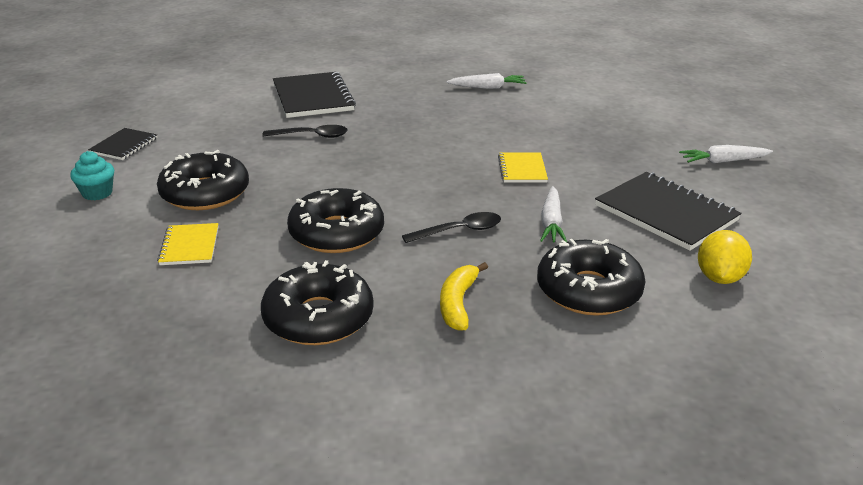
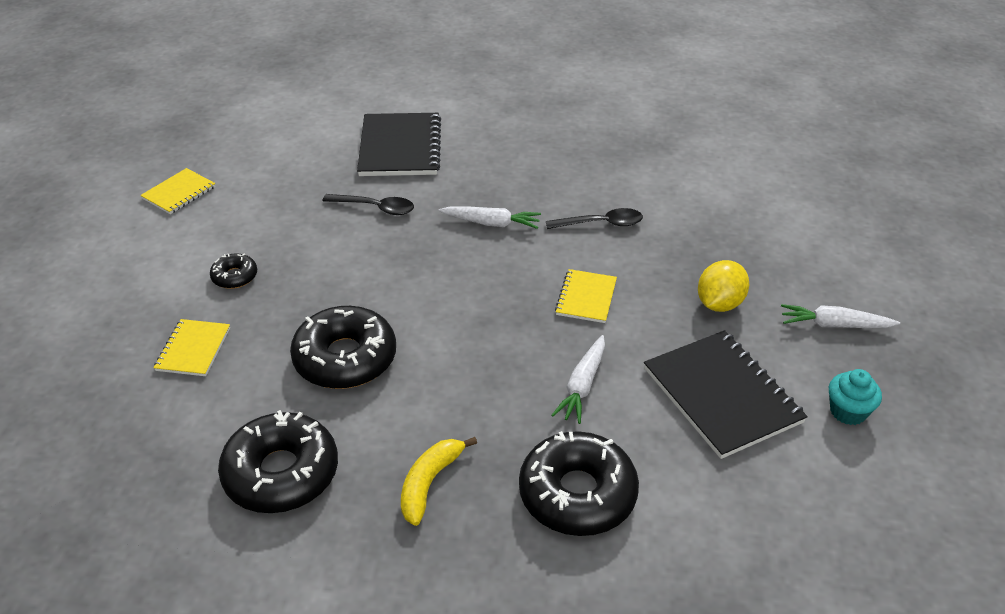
camera: 15 degrees right, 10 degrees up
(97, 193) = (130, 258): turquoise cupcake -> turquoise cupcake (848, 411)
(124, 145) = (179, 193): black notebook -> yellow notebook
(205, 193) = (234, 276): black donut -> black donut, size x0.49
(459, 231) = (475, 379): black spoon -> black spoon (601, 224)
(488, 87) = (604, 159): white carrot -> white carrot (491, 223)
(719, 278) = (736, 505): yellow lemon -> yellow lemon (719, 304)

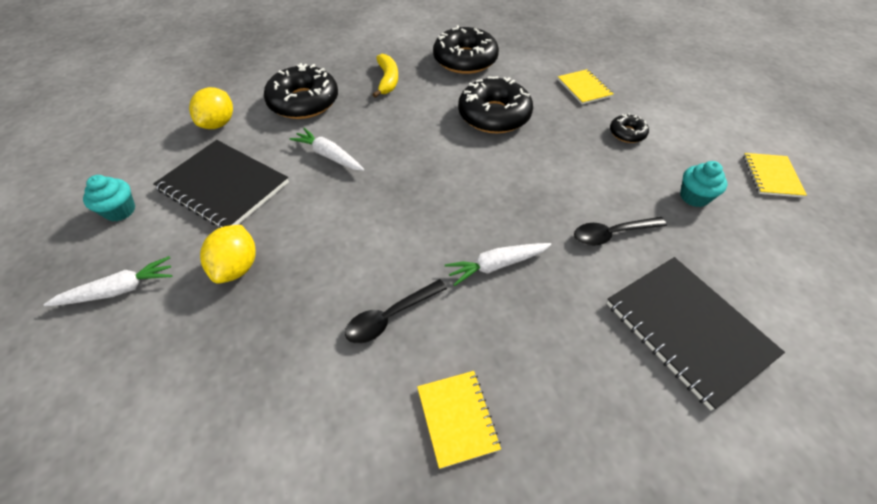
camera: 150 degrees right, 10 degrees up
(269, 205) = (694, 197): none -> turquoise cupcake
(582, 385) = (329, 156): white carrot -> white carrot turned 45 degrees counterclockwise
(586, 297) = (361, 223): yellow notebook -> yellow notebook (457, 418)
(716, 504) = (219, 124): none -> yellow lemon

